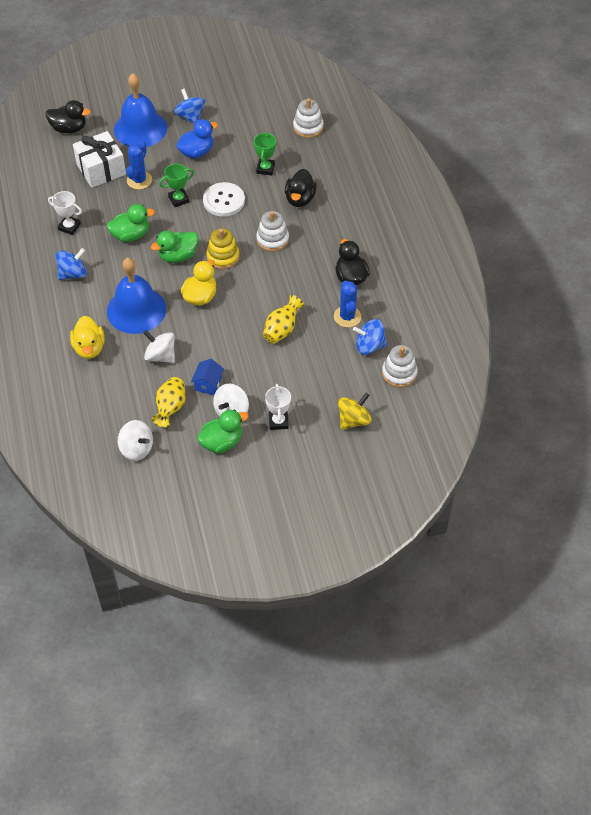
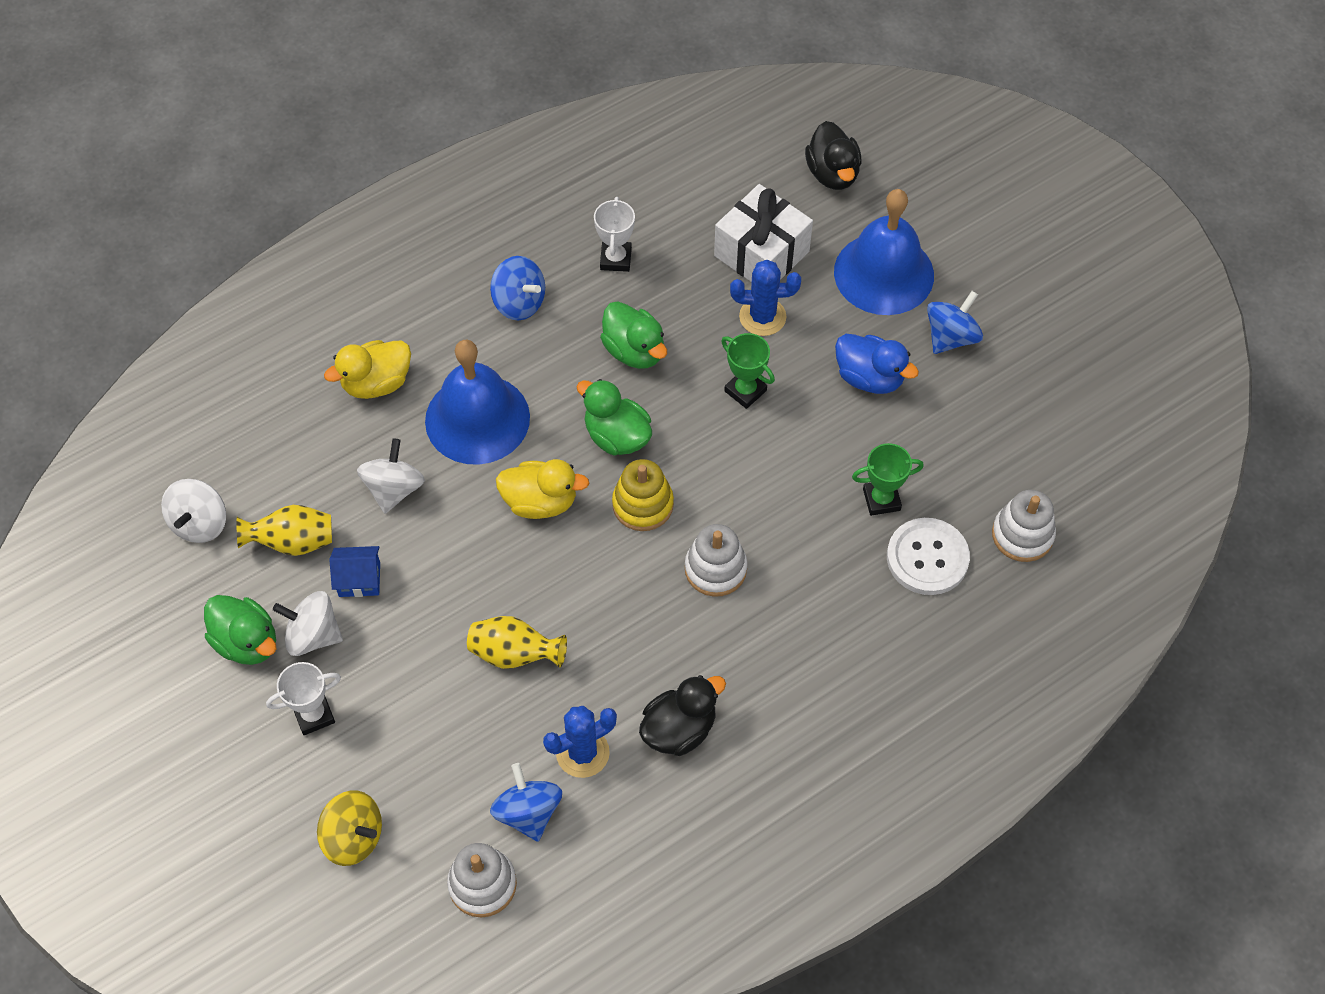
camera: 70 degrees right, 5 degrees up
(224, 200) = (773, 460): white button -> white button (927, 558)
(300, 199) = (833, 581): black duck -> none

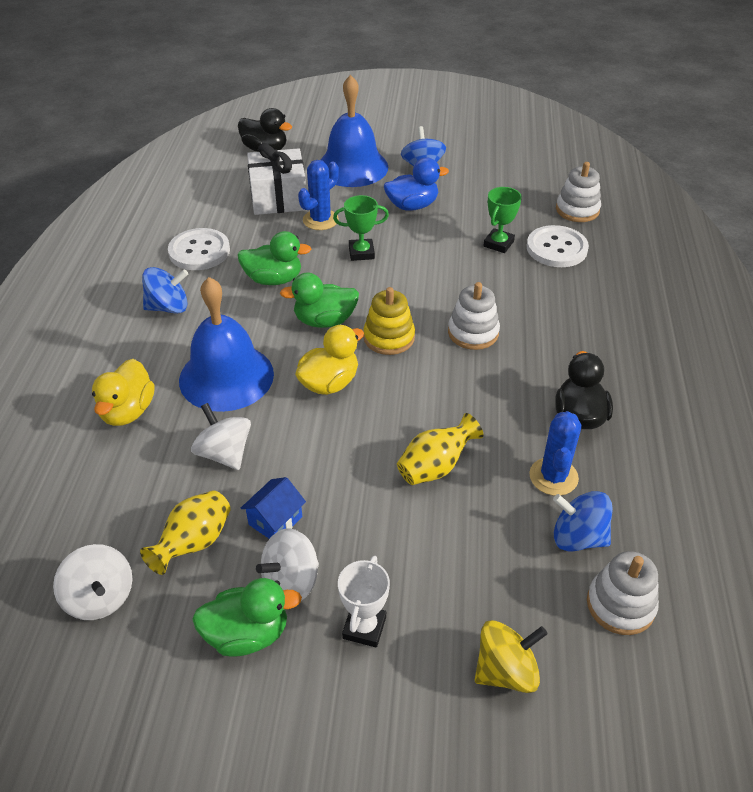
camera: 50 degrees left, 15 degrees down
(615, 259) = (199, 251): white trophy -> white button

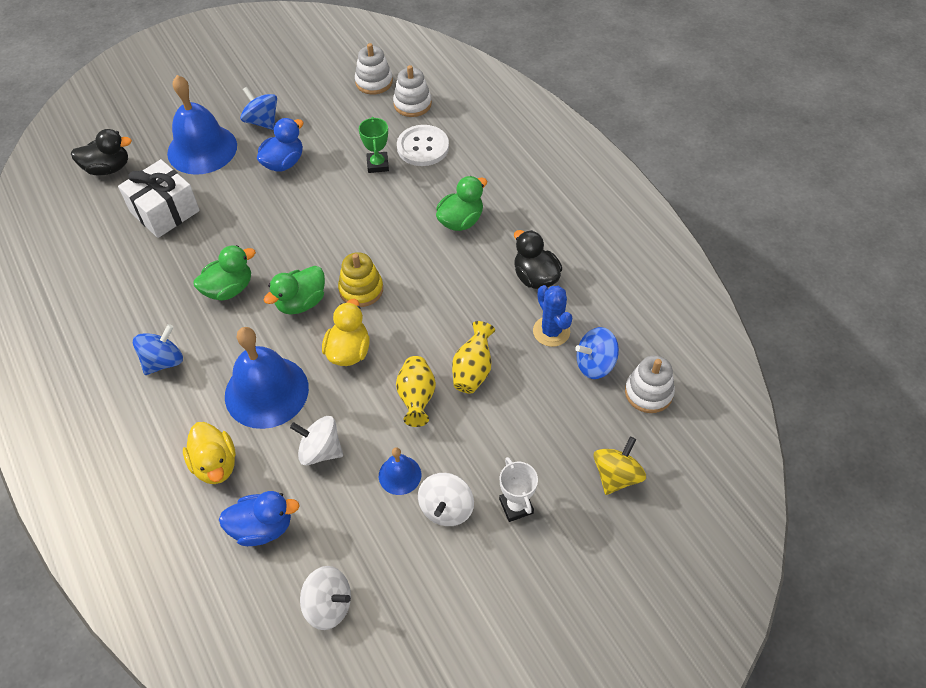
camera: 35 degrees left, 10 degrees up
(113, 488) = (262, 527): none -> blue duck
(194, 543) = (358, 526): yellow vase -> yellow vase (416, 398)
(199, 251) = (141, 297): white button -> none
(247, 634) = (448, 560): green duck -> green duck (461, 221)
(275, 520) = (400, 475): blue house -> blue bell
(320, 220) = (219, 214): blue cactus -> none
(361, 253) = (279, 227): green trophy -> none
(473, 332) = (418, 252): white stacking toy -> white stacking toy (374, 82)

